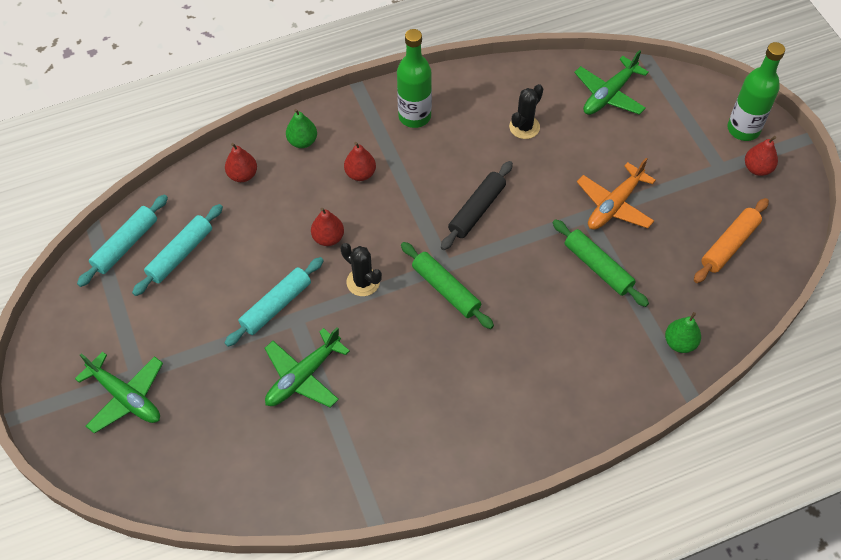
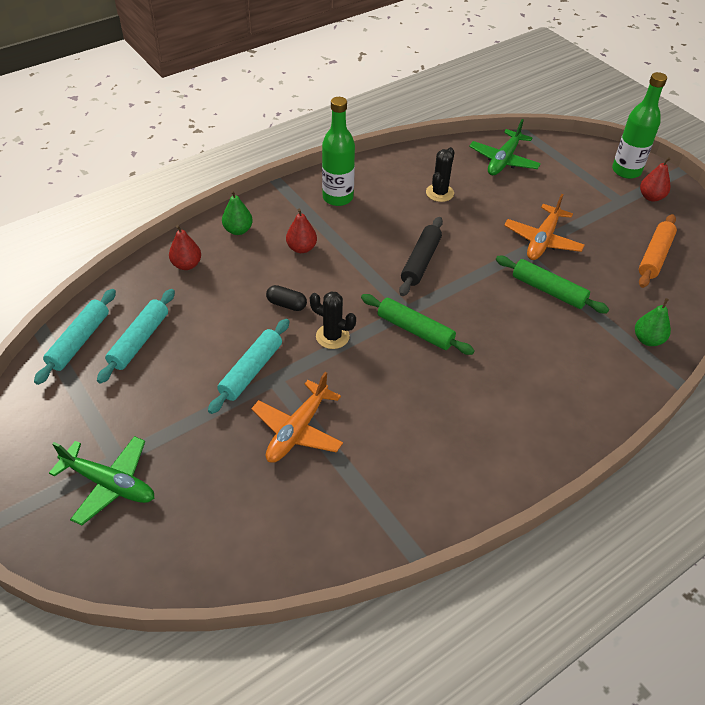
camera: 15 degrees left, 10 degrees down
(303, 376) = (297, 430): green plane -> orange plane
(328, 238) = (286, 304): red pear -> black capsule

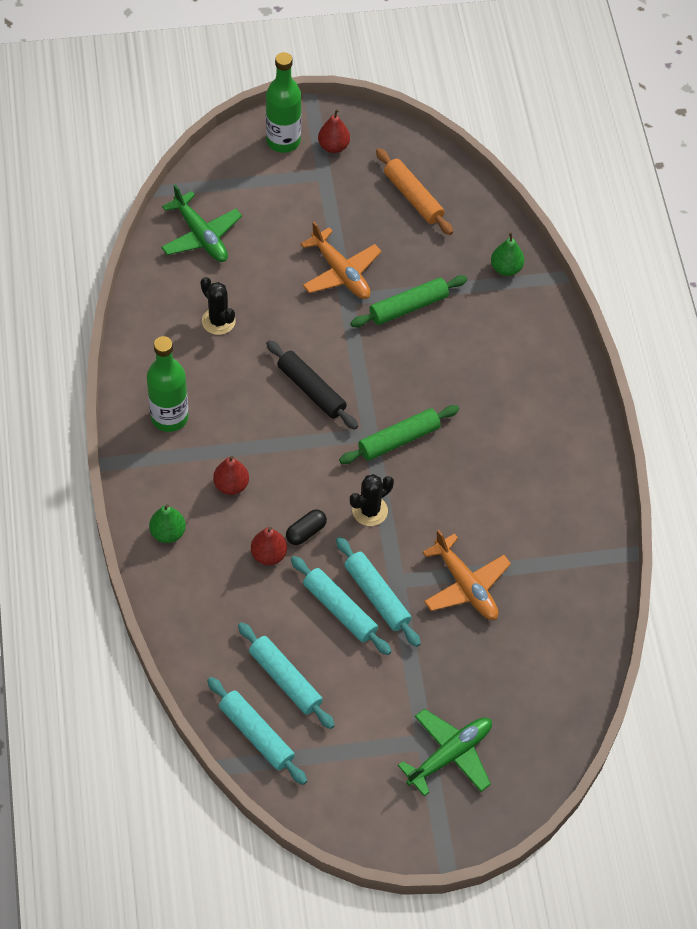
camera: 65 degrees left, 10 degrees up
(186, 265) = (196, 601): red pear -> red pear (268, 555)
(224, 351) = (340, 609): none -> turquoise rolling pin

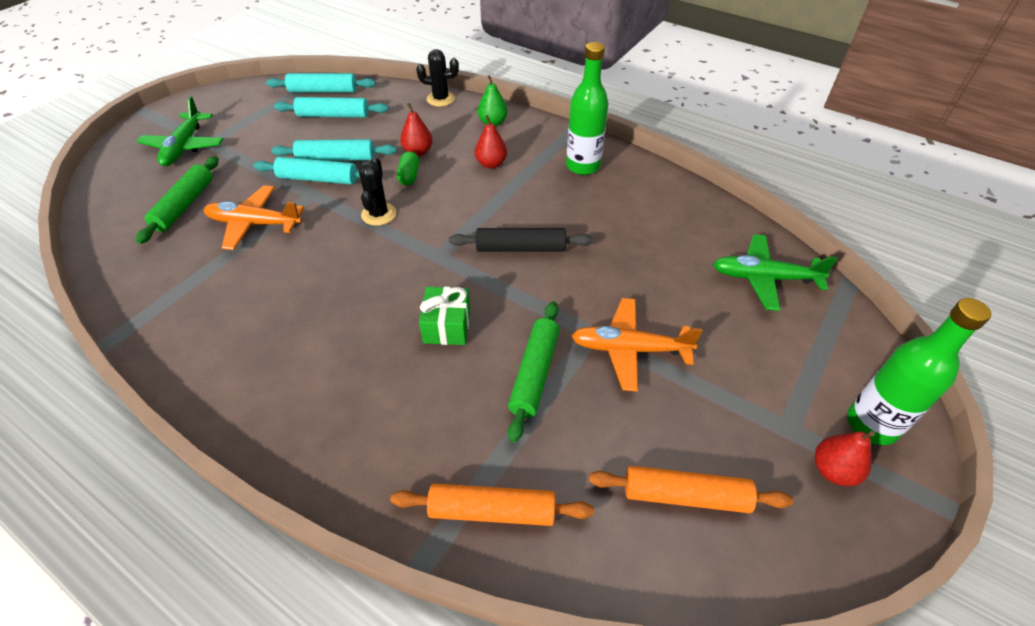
camera: 135 degrees right, 10 degrees down
(218, 321) = (650, 236): black cactus -> black cactus (440, 99)
(306, 532) = (409, 176): black capsule -> green capsule
(399, 440) = (410, 269): green rolling pin -> green rolling pin (184, 205)
(422, 377) = (447, 326): none -> green gift
(506, 268) = (492, 510): green pear -> orange rolling pin

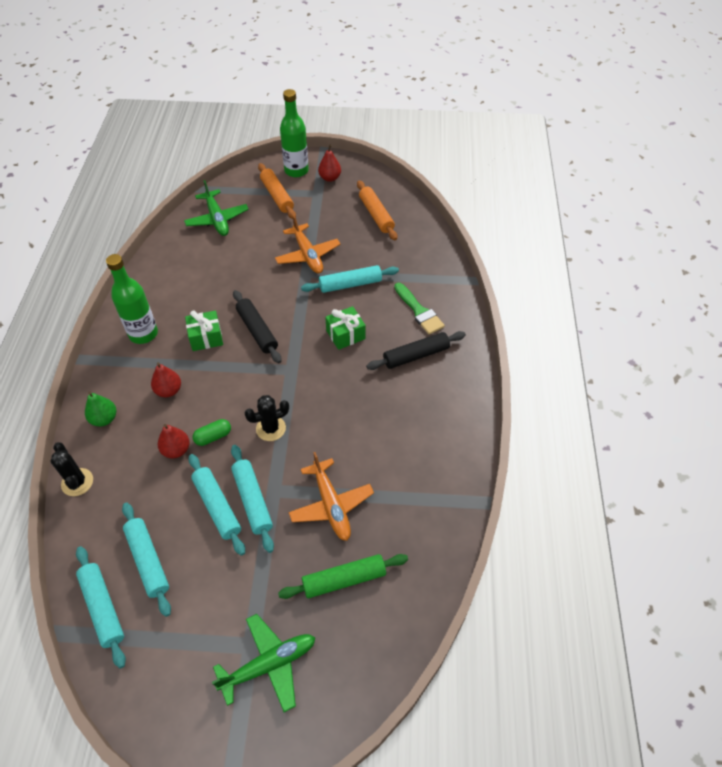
camera: 120 degrees left, 5 degrees up
(348, 386) = (416, 355): none -> black rolling pin
(417, 435) = (419, 311): none -> green brush
(492, 510) = (432, 269): orange rolling pin -> orange rolling pin (277, 196)
(534, 374) = (350, 284): green rolling pin -> turquoise rolling pin
(542, 206) = (206, 337): none -> green gift

